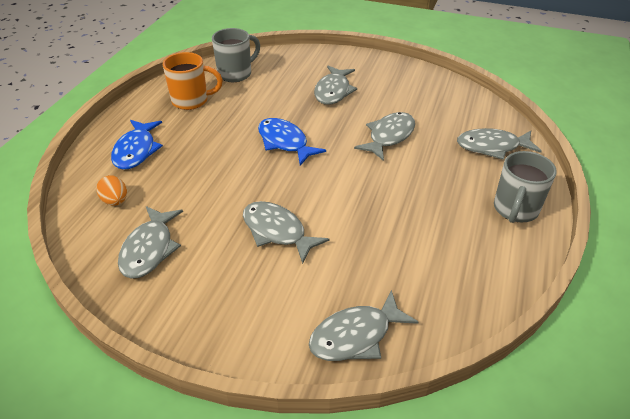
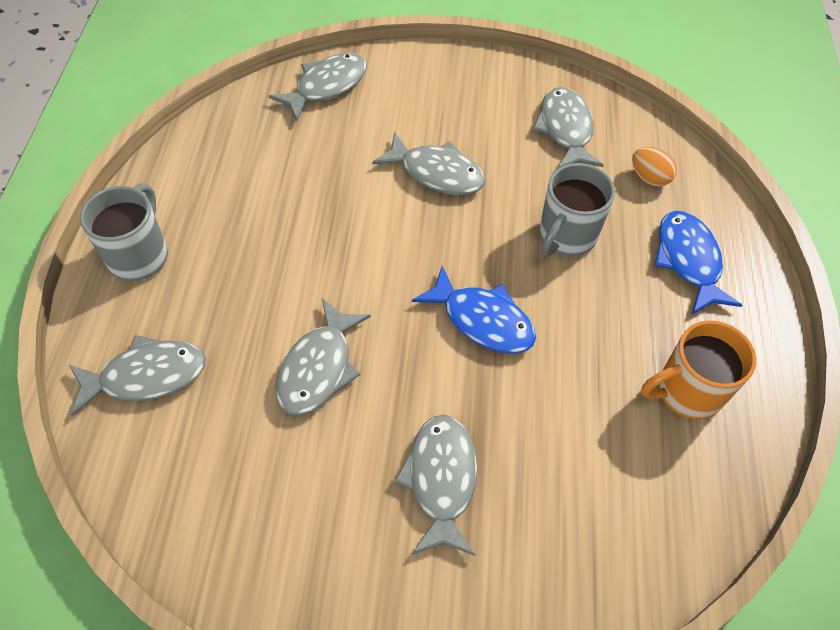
camera: 165 degrees right, 15 degrees up
(236, 74) = (657, 499): grey mug -> grey mug (566, 236)

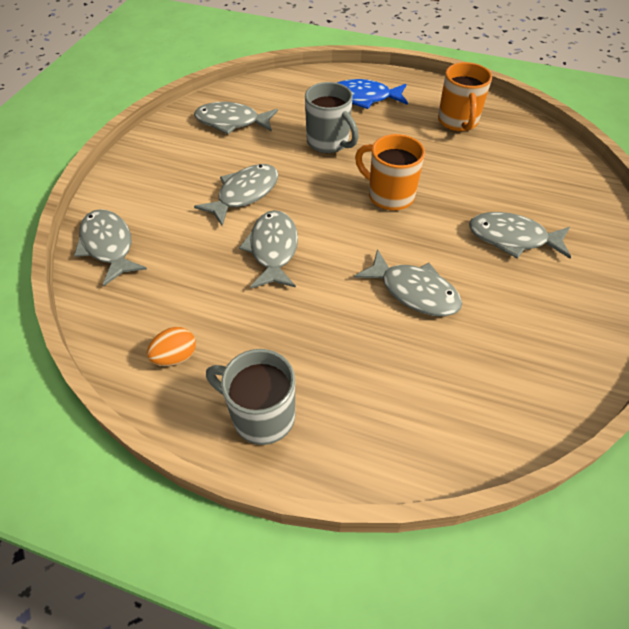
camera: 75 degrees left, 5 degrees down
(146, 376) = (404, 416): grey fish -> grey fish (273, 249)
(482, 320) = (389, 195): blue fish -> orange mug
(649, 178) = (292, 97): orange egg -> orange egg (175, 357)

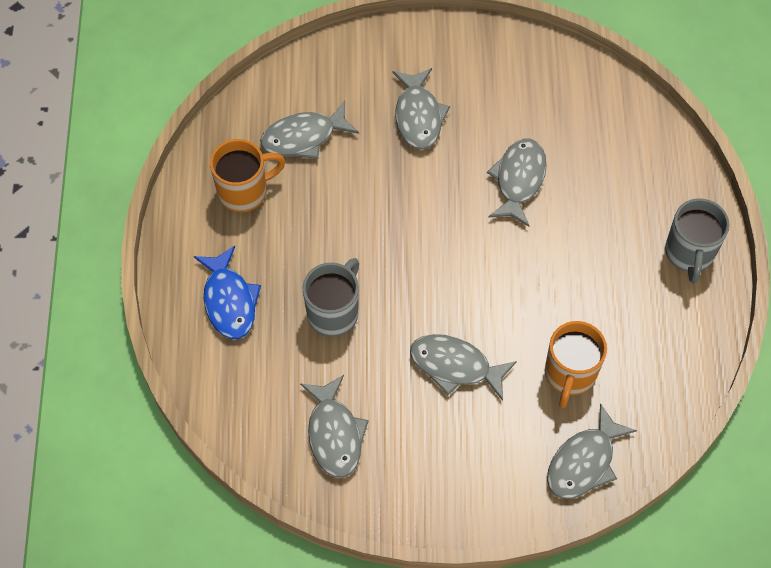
camera: 110 degrees left, 10 degrees up
(175, 357) = (672, 337): orange egg -> none
(273, 249) = (520, 308): grey fish -> grey fish (304, 137)
(389, 195) = (400, 229): orange mug -> orange mug (569, 374)

